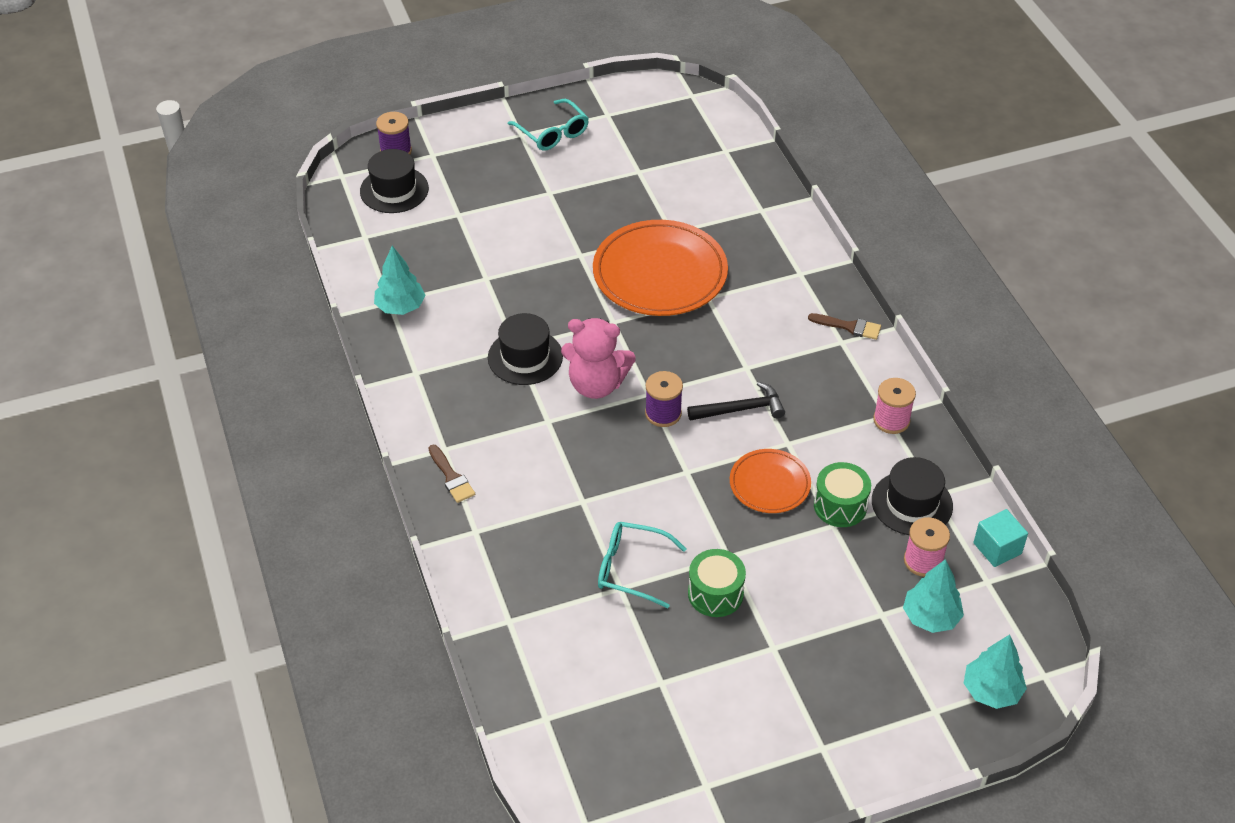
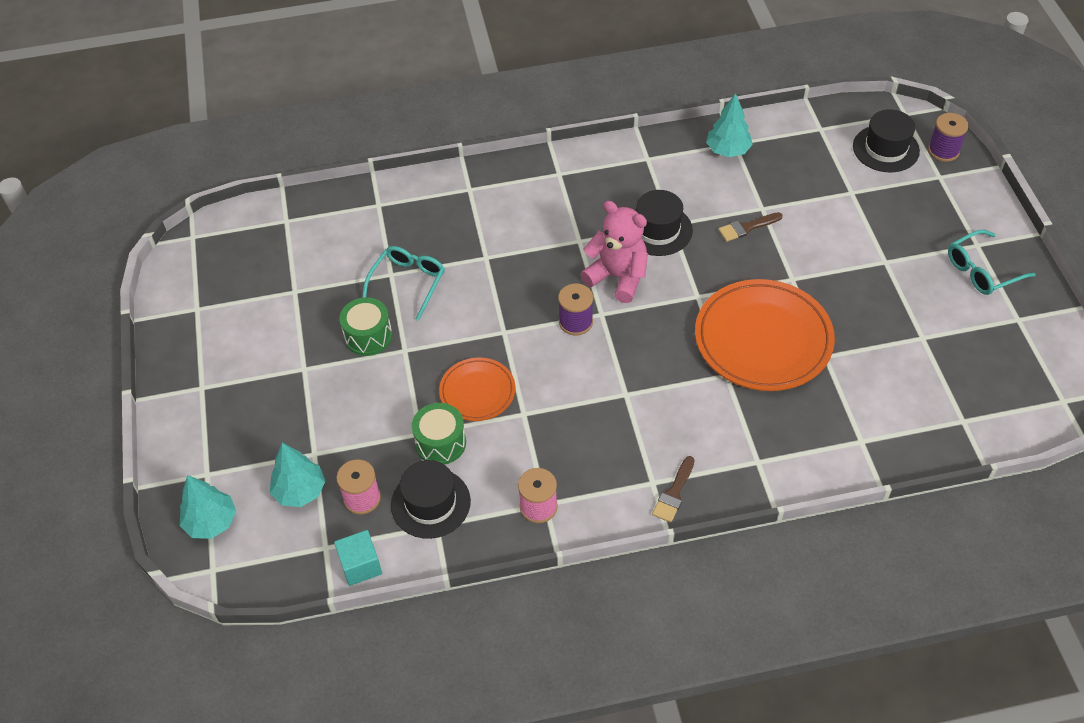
camera: 100 degrees right, 5 degrees up
(451, 477) = (528, 177): brown brush -> brown brush (746, 228)
(596, 384) = (618, 277): pink teddy bear -> pink teddy bear turned 105 degrees clockwise
(741, 409) = (572, 382): black hammer -> none

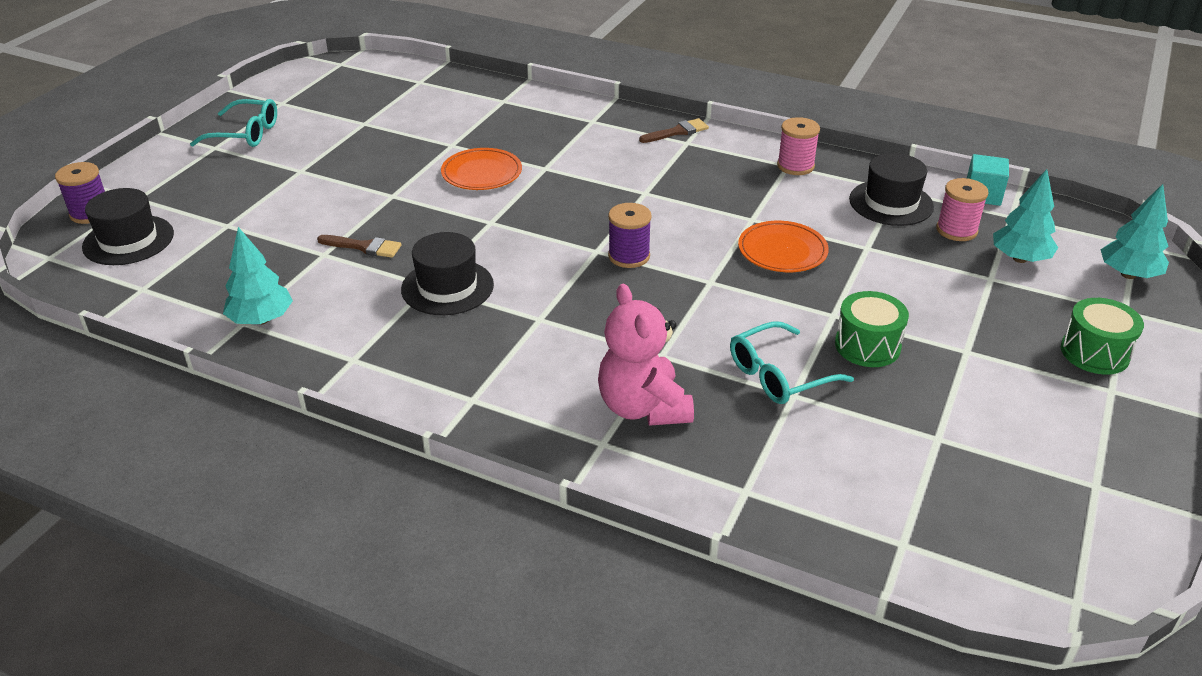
camera: 145 degrees left, 15 degrees down
(440, 443) = (851, 233): green drum -> green drum (1094, 353)
(618, 277) = (542, 269): pink teddy bear -> pink teddy bear (643, 407)
(763, 339) = (482, 173): orange plate -> orange plate, size x0.54

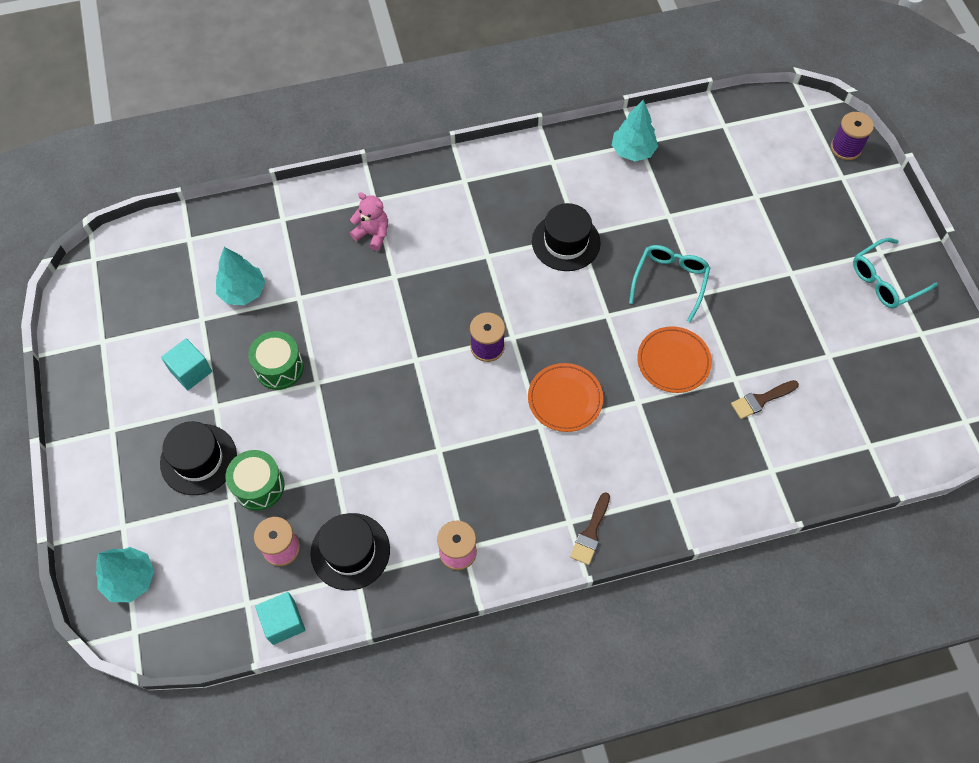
camera: 140 degrees right, 25 degrees up
(128, 240) = (789, 147): black hat -> black hat (198, 459)
(364, 247) = (654, 238): brown brush -> brown brush (761, 400)
(643, 407) = (373, 234): pink teddy bear -> pink teddy bear, size x0.61
(779, 375) = (316, 307): turquoise glasses -> turquoise glasses (670, 282)
(782, 251) = (392, 427): orange plate -> orange plate (565, 399)
(981, 394) = (191, 371): none -> turquoise cube
(1019, 258) = (218, 542): turquoise tree -> turquoise tree (243, 291)
(1094, 353) = (132, 461): green drum -> green drum (259, 486)

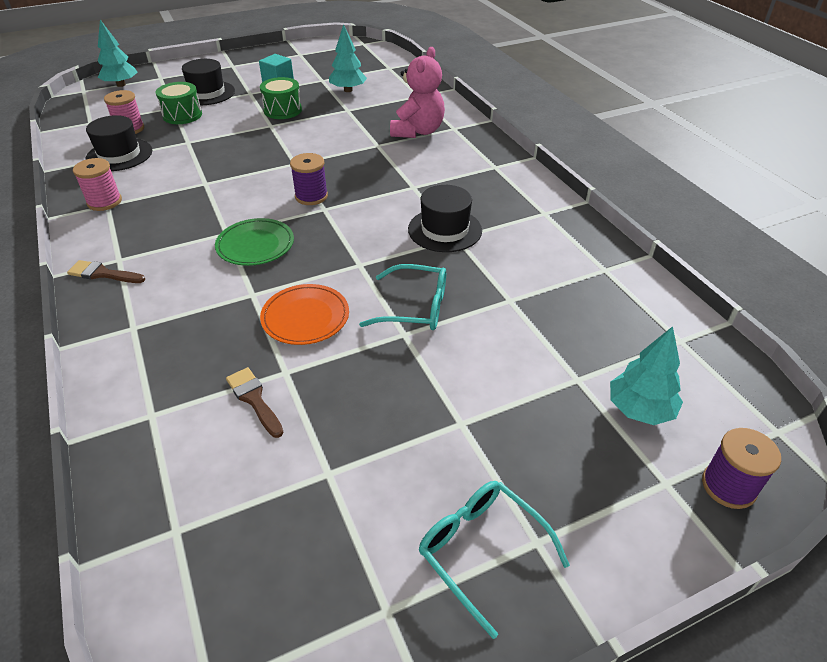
camera: 80 degrees right, 20 degrees down
(283, 622) = (70, 136): turquoise cube -> none
(373, 234) = (417, 131): pink teddy bear -> pink teddy bear, size x1.63
(565, 399) = (255, 245): orange plate -> green plate
(633, 151) = (590, 265): turquoise tree -> turquoise tree (639, 409)

